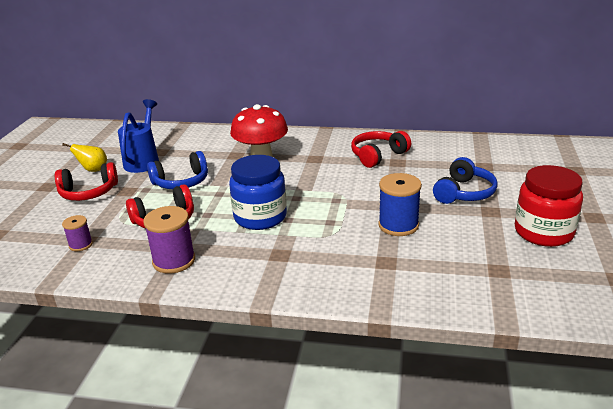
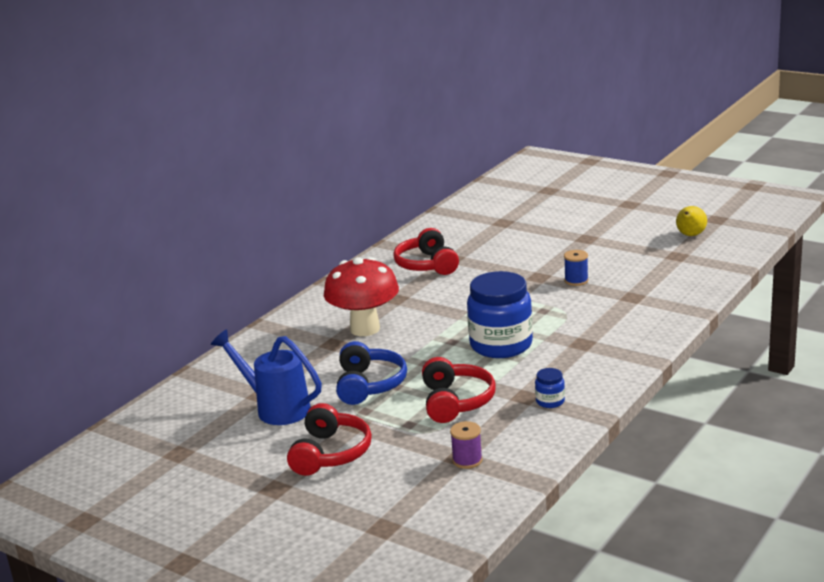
camera: 65 degrees left, 5 degrees down
(93, 170) = (262, 449): yellow pear -> yellow pear (690, 235)
(174, 261) = (550, 401): purple spool -> blue jar
(398, 225) = (576, 280): blue spool -> blue spool, size x0.57
(464, 193) = (544, 242): blue headphones -> none
(543, 232) = (636, 227): red jar -> none

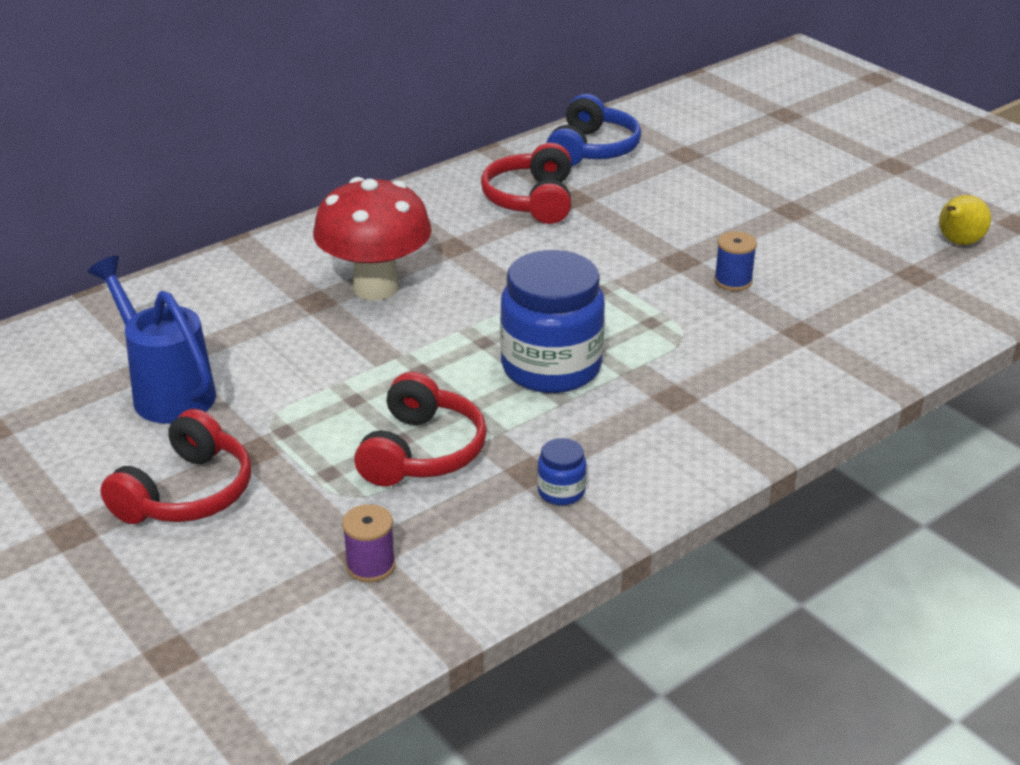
camera: 15 degrees right, 10 degrees up
(369, 385) = (319, 386): blue headphones -> blue headphones (592, 149)

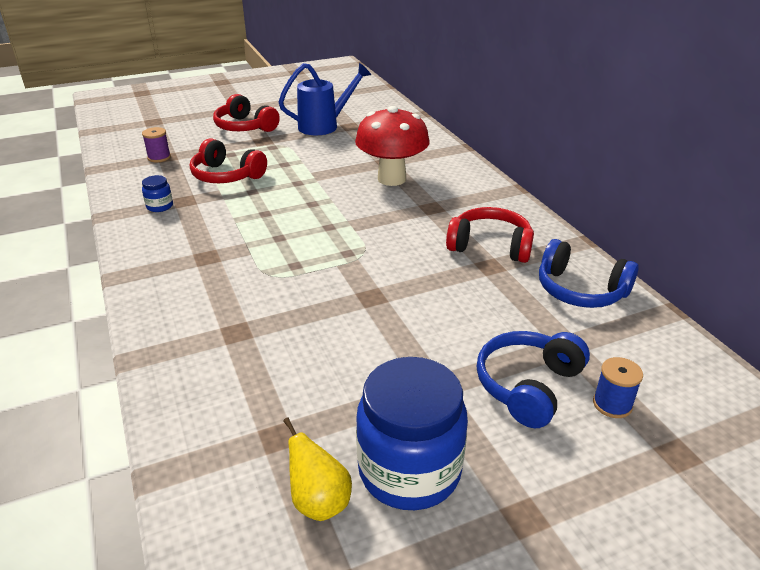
camera: 105 degrees right, 0 degrees up
(551, 367) = (270, 220): blue jar -> blue jar (409, 470)
(733, 281) = (327, 315): blue spool -> blue spool (612, 404)
(757, 169) = (528, 386): none -> blue headphones

